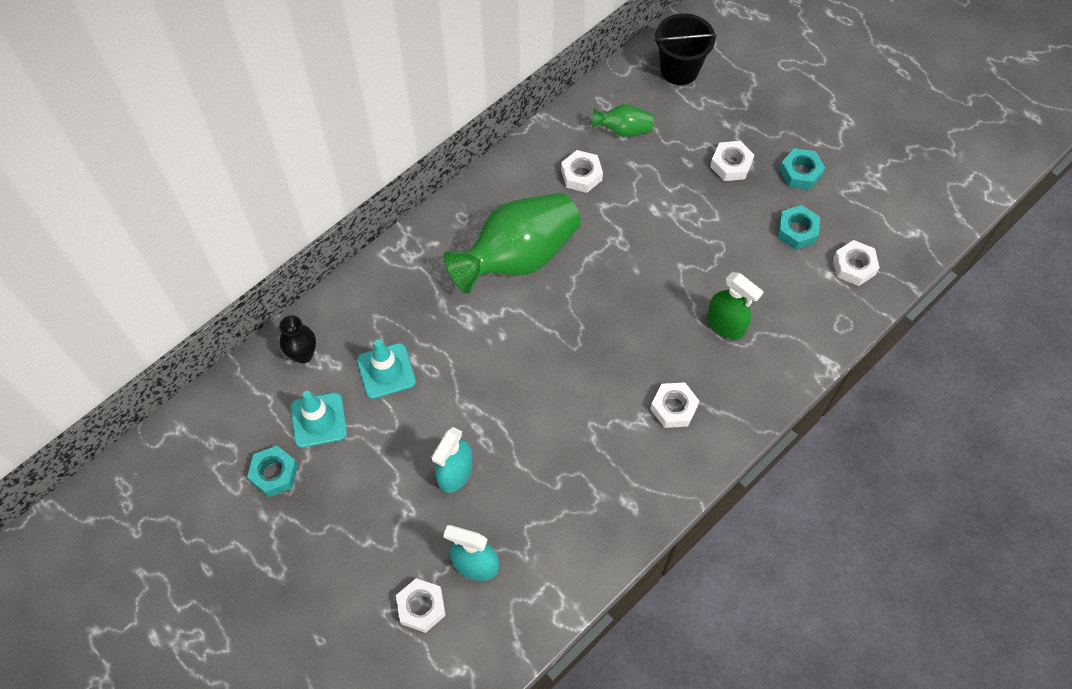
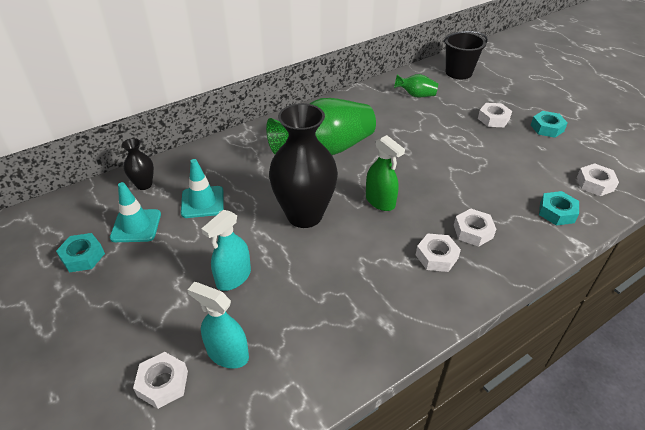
camera: 10 degrees right, 20 degrees down
(514, 372) = (304, 215): none -> black vase
(581, 175) = (382, 113): white nut -> white nut (473, 231)
(725, 324) = (486, 207): green spray bottle -> green spray bottle (380, 201)
(797, 230) = (545, 158): turquoise nut -> turquoise nut (557, 212)

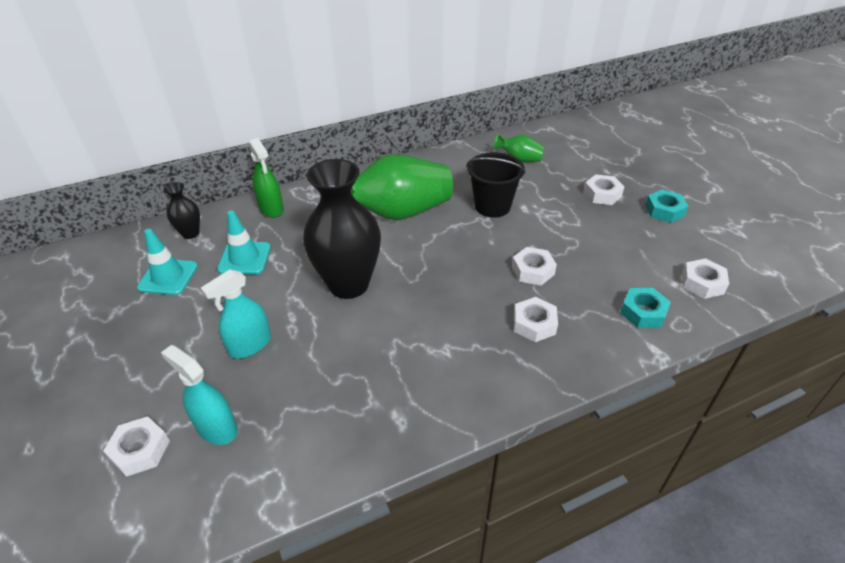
camera: 10 degrees right, 0 degrees up
(83, 256) = (104, 304): turquoise nut -> none
(380, 201) = (438, 278): green spray bottle -> green spray bottle (271, 209)
(436, 256) = (482, 348): white nut -> white nut (532, 271)
(458, 72) = (578, 136): black bucket -> black bucket (492, 206)

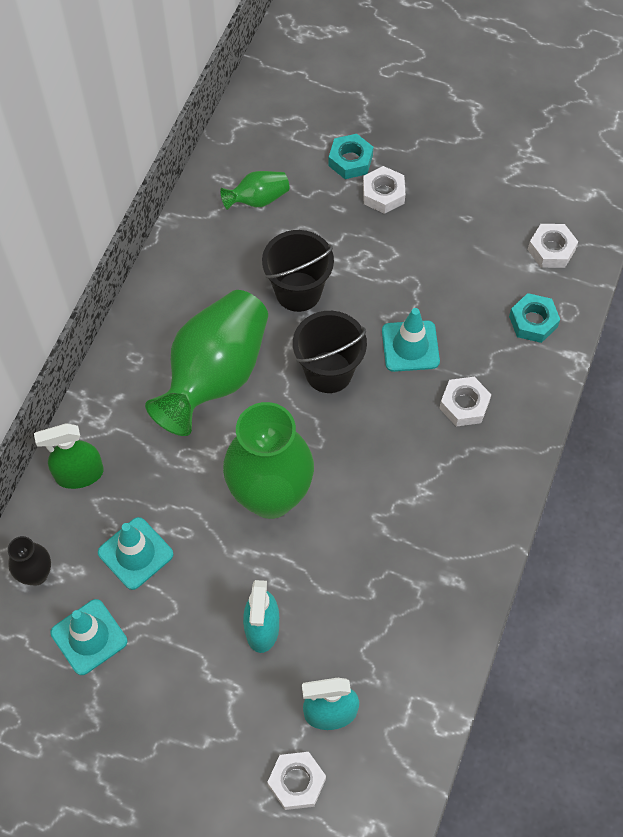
camera: 45 degrees left, 20 degrees up
(271, 209) = (79, 474): green spray bottle -> green spray bottle turned 150 degrees clockwise
(348, 284) = (270, 496): black vase -> green vase
(463, 251) = (329, 372): none -> black bucket
(532, 271) = (410, 346): white nut -> turquoise traffic cone
(664, 210) = (455, 176): turquoise nut -> turquoise nut (350, 161)

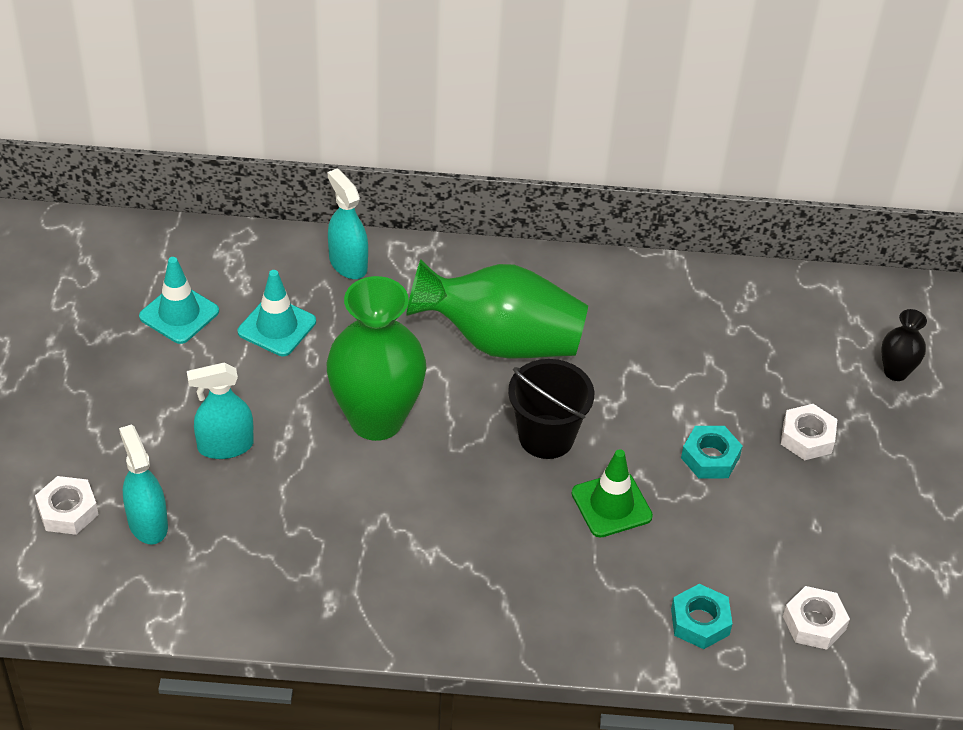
camera: 70 degrees right, 15 degrees down
(36, 574) = (232, 260): black vase -> black vase (895, 372)
(79, 474) = (348, 264): green spray bottle -> turquoise spray bottle
(258, 200) = (739, 326): green vase -> none
(298, 292) = (636, 388): black bucket -> none
(350, 161) = (837, 397): turquoise nut -> turquoise nut (710, 457)
(410, 346) = (611, 505): turquoise traffic cone -> green traffic cone
(464, 405) = (555, 572): white nut -> none

